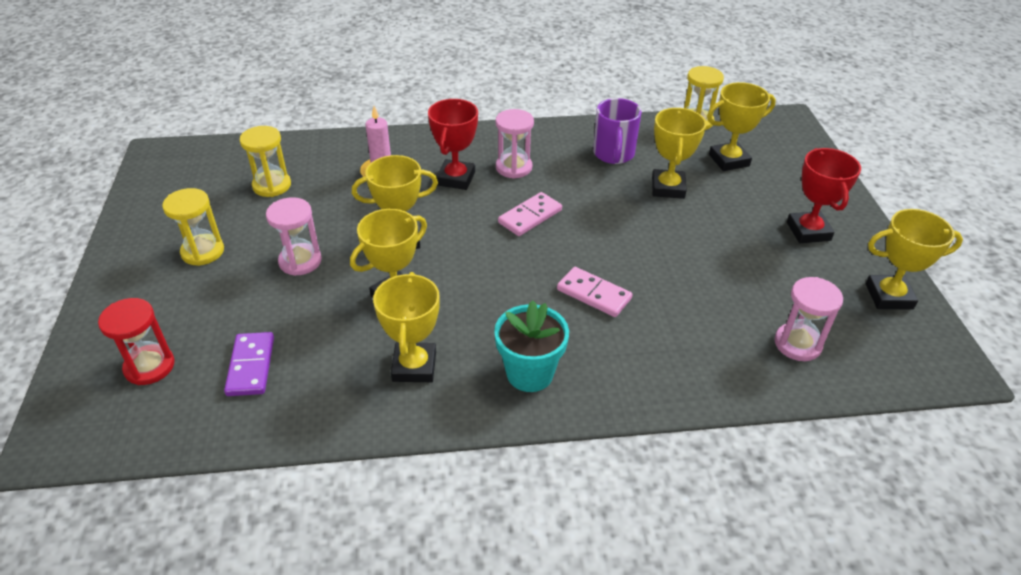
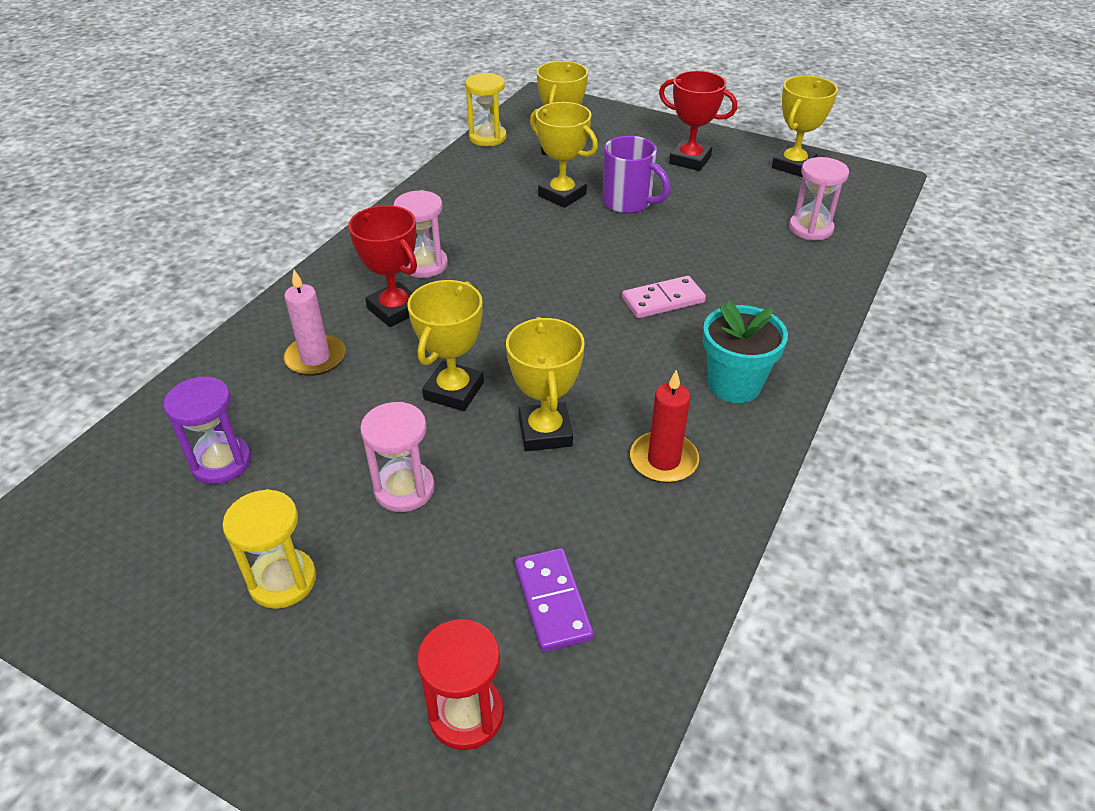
camera: 55 degrees left, 0 degrees up
(251, 366) = (553, 601): purple domino -> purple domino turned 45 degrees clockwise
(272, 185) = (221, 462): yellow hourglass -> purple hourglass
(414, 366) = (663, 460): yellow trophy -> red candle
(530, 216) = (514, 288): pink domino -> none
(613, 154) = (479, 200): purple mug -> purple mug (629, 203)

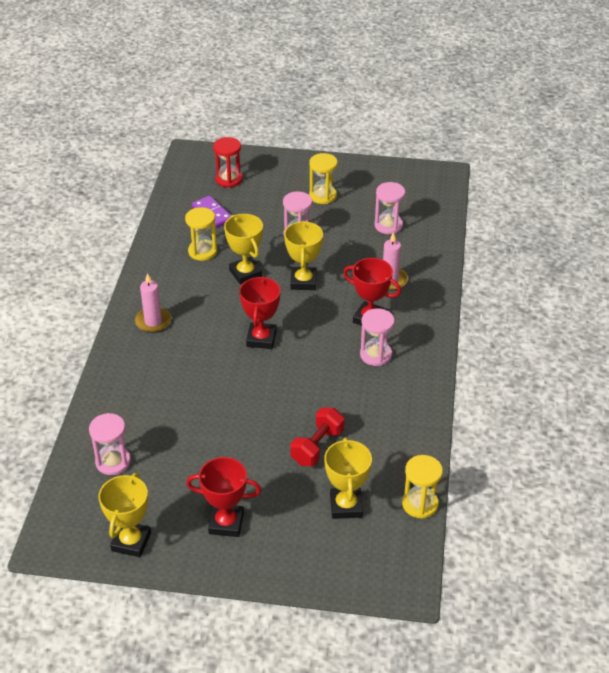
camera: 160 degrees right, 0 degrees up
(221, 462) = (388, 225): purple hourglass -> pink hourglass
(562, 195) = (317, 446): yellow trophy -> red dumbbell
(570, 319) = (261, 339): none -> red trophy
(608, 502) = (202, 251): none -> yellow hourglass
(629, 203) = (261, 452): purple mug -> none
(663, 300) = (208, 367): pink domino -> none
(663, 460) = (182, 275): red candle -> none
(734, 385) = (153, 321): turquoise flower pot -> pink candle

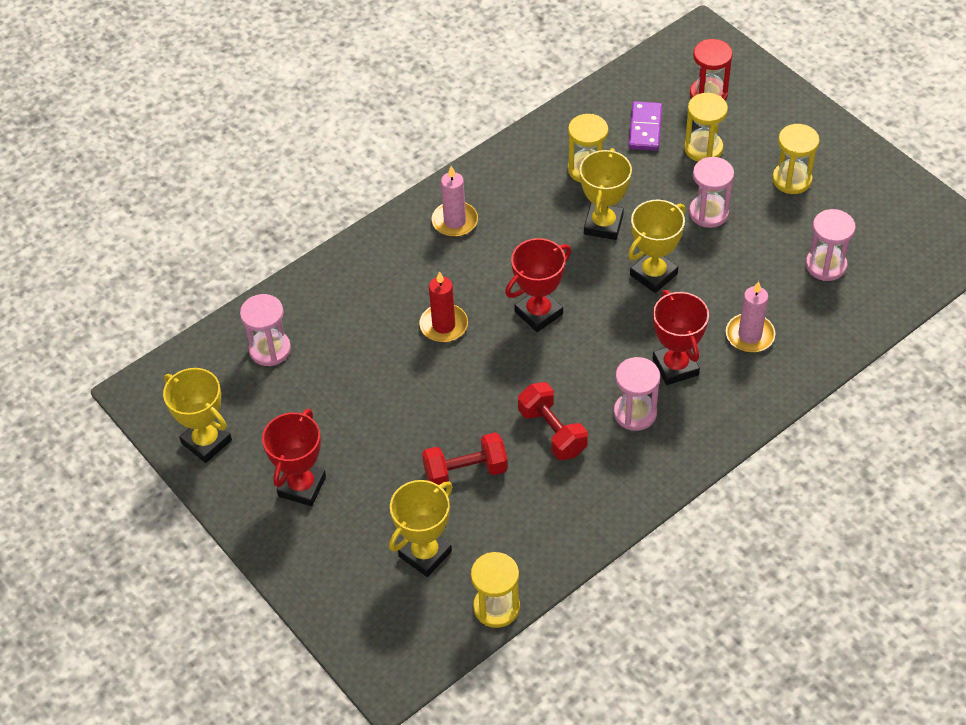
camera: 45 degrees right, 10 degrees up
(131, 542) = (206, 442): yellow trophy -> yellow trophy turned 75 degrees clockwise
(211, 379) = (443, 325): none -> red candle
(226, 523) = (302, 486): red trophy -> red trophy turned 60 degrees clockwise
(257, 206) = (703, 148): none -> yellow hourglass
(342, 393) = (552, 431): none -> red dumbbell

